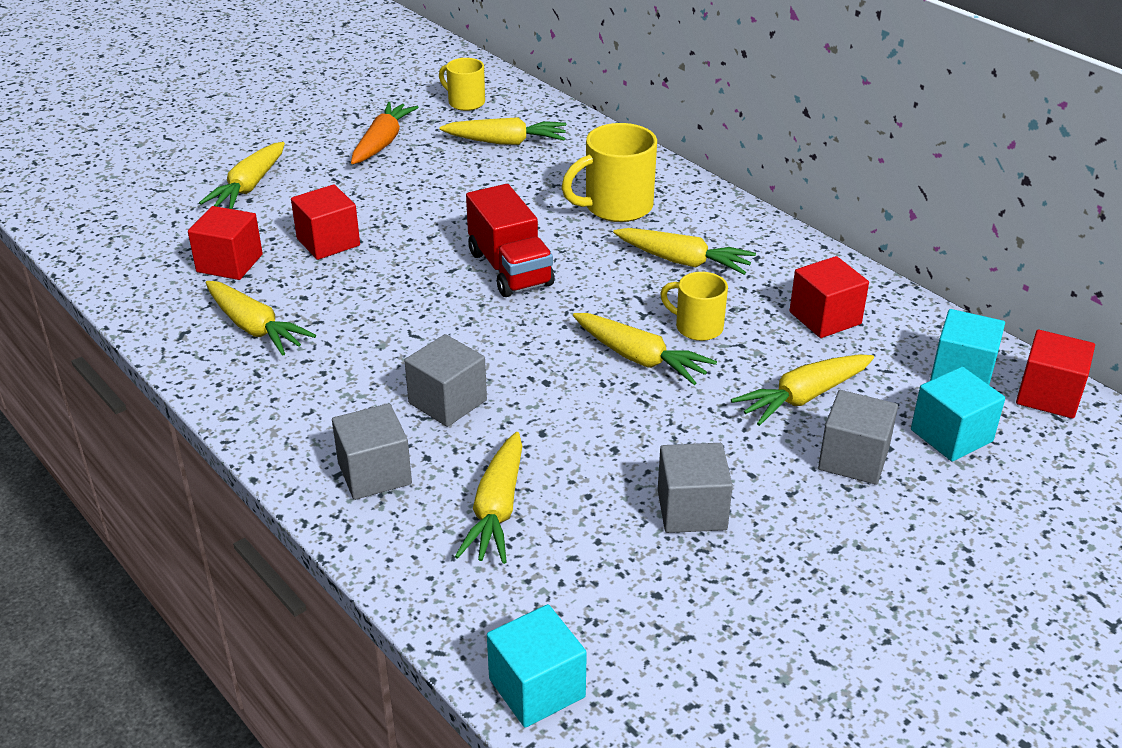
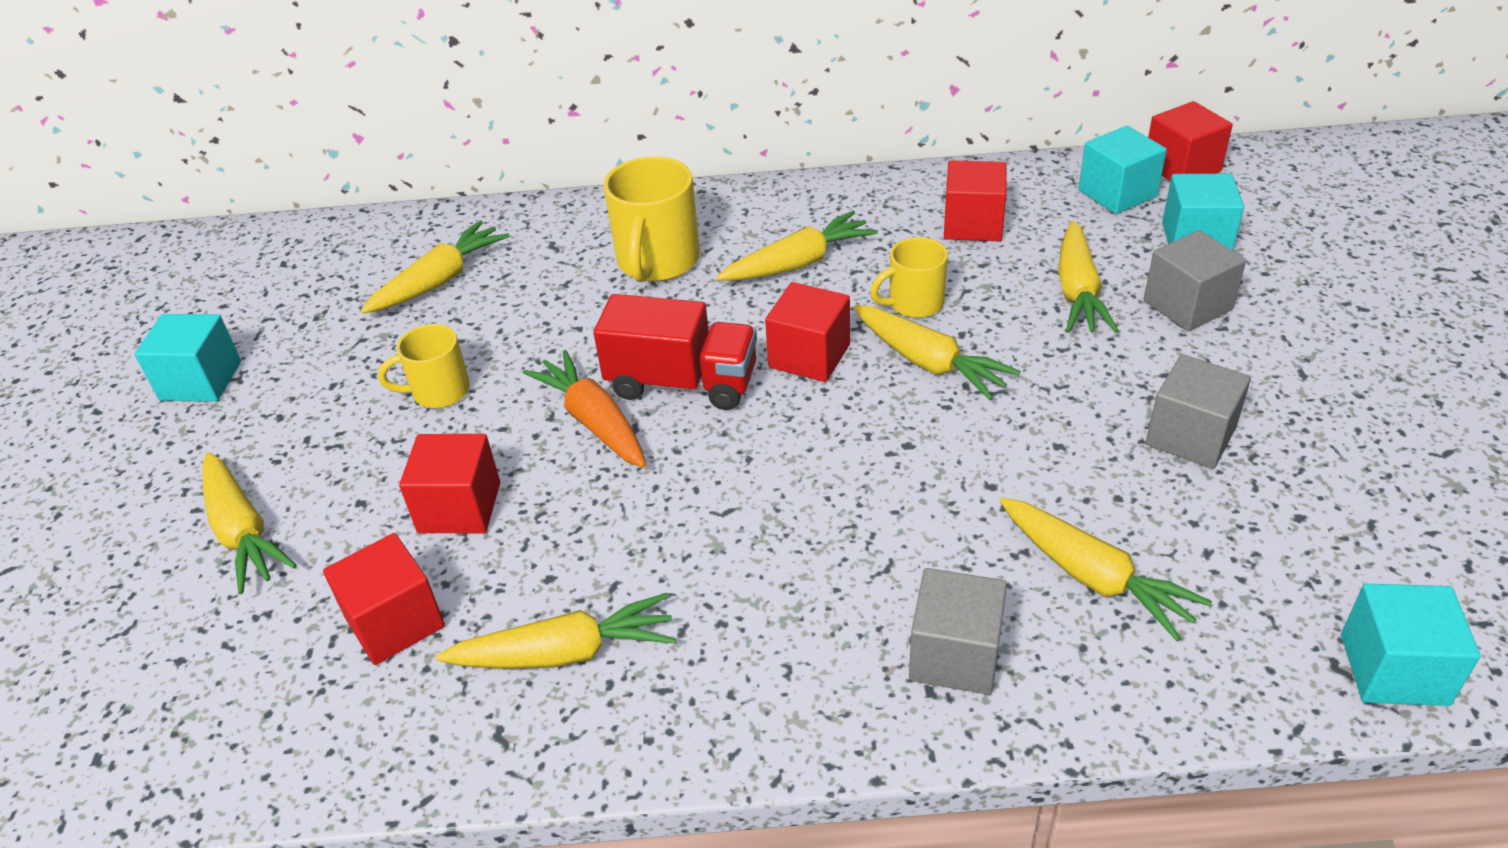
camera: 50 degrees left, 5 degrees up
(342, 115) = (201, 381): none -> turquoise cube
(382, 143) = (309, 373): orange carrot -> orange carrot (594, 421)
(447, 402) = (876, 536): grey cube -> none
(465, 102) = (318, 275): yellow mug -> yellow mug (438, 392)
(590, 306) = (809, 356): none -> red cube
(639, 358) = (928, 362): yellow carrot -> yellow carrot turned 60 degrees clockwise

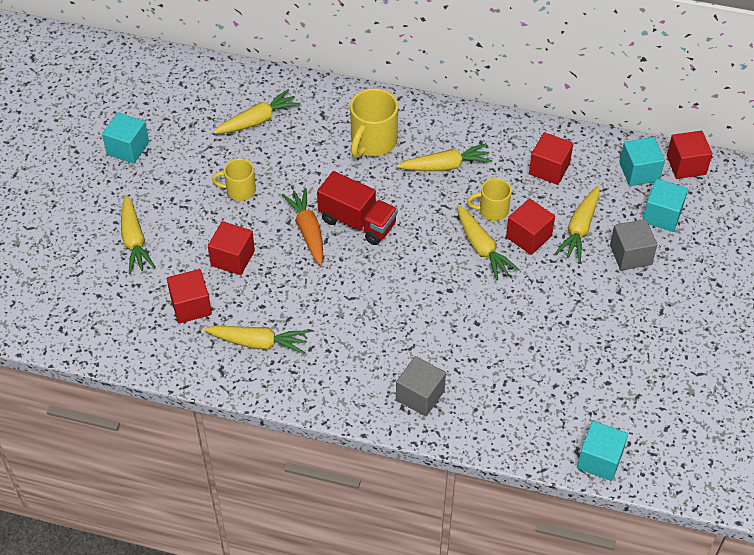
camera: 15 degrees right, 10 degrees up
(809, 356) = (425, 226): red cube -> red cube (528, 237)
(1093, 577) = (498, 380): yellow carrot -> none
(1190, 436) = (584, 327): grey cube -> none

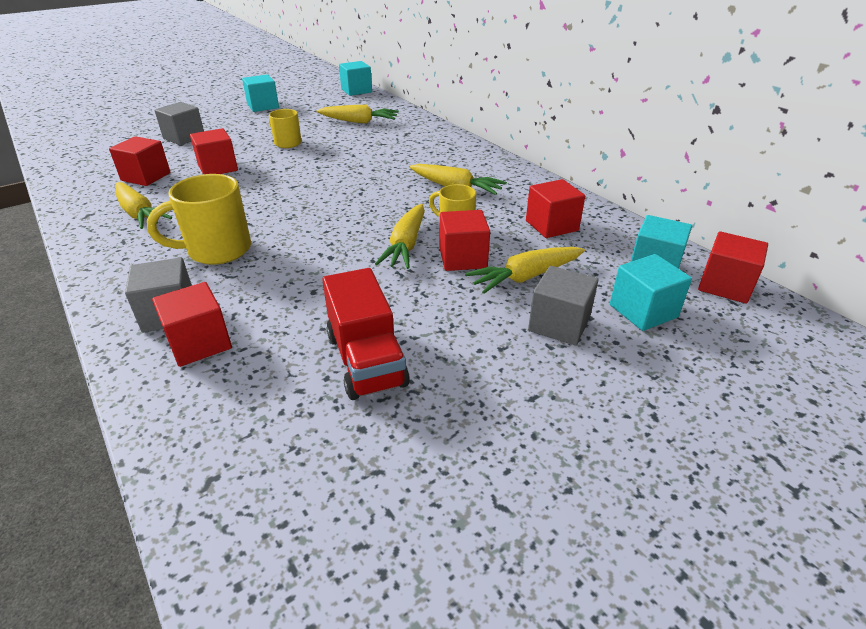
camera: 40 degrees right, 15 degrees down
(134, 241) = (184, 138): yellow carrot -> grey cube
(308, 231) = (290, 177): orange carrot -> none
(357, 222) = (333, 187): red truck -> red truck (366, 360)
(372, 142) = (418, 156): yellow mug -> yellow mug (217, 250)
(467, 399) = (199, 343): none -> red cube
(599, 460) = (217, 514): turquoise cube -> turquoise cube (356, 90)

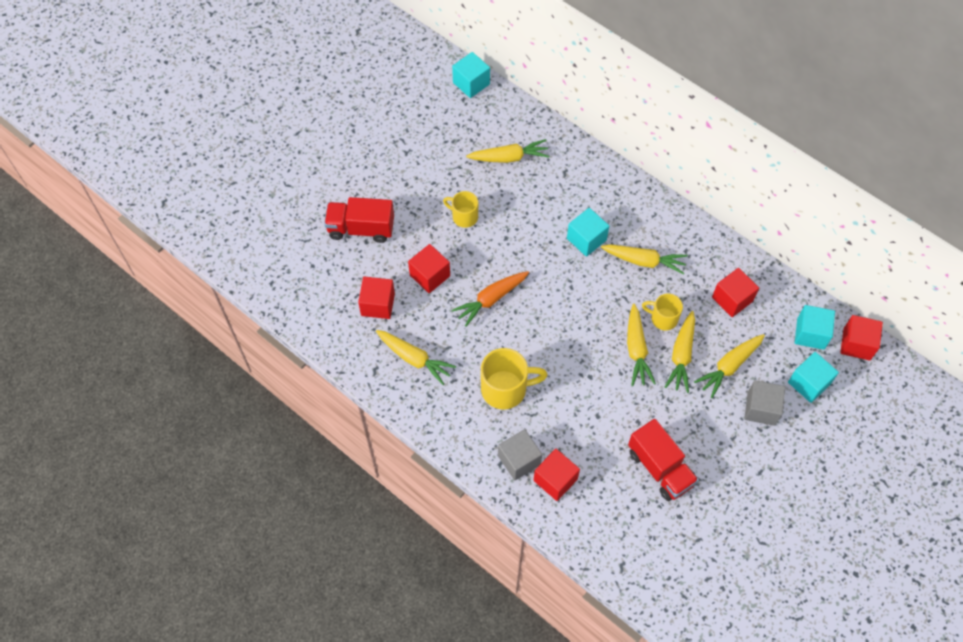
camera: 15 degrees left, 25 degrees up
(184, 138) = (361, 228): grey cube -> red truck
(217, 250) = (506, 389): yellow mug -> yellow mug turned 150 degrees counterclockwise
(263, 106) = (394, 143): turquoise cube -> turquoise cube (586, 239)
(265, 189) = (491, 299): none -> orange carrot
(463, 258) = (681, 355): red cube -> yellow carrot

